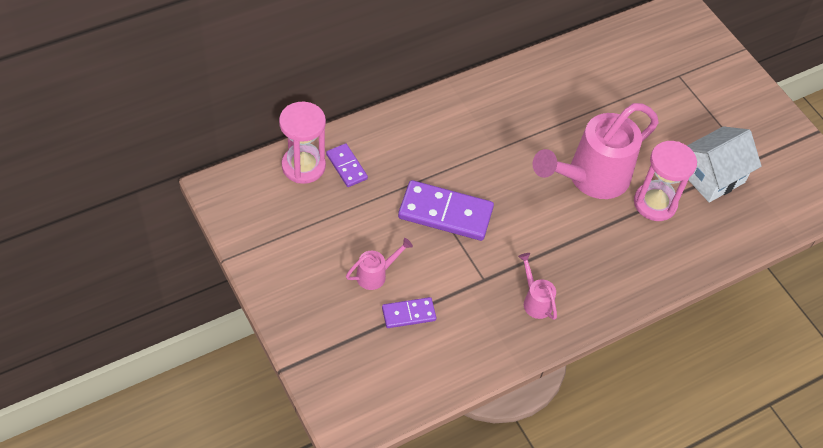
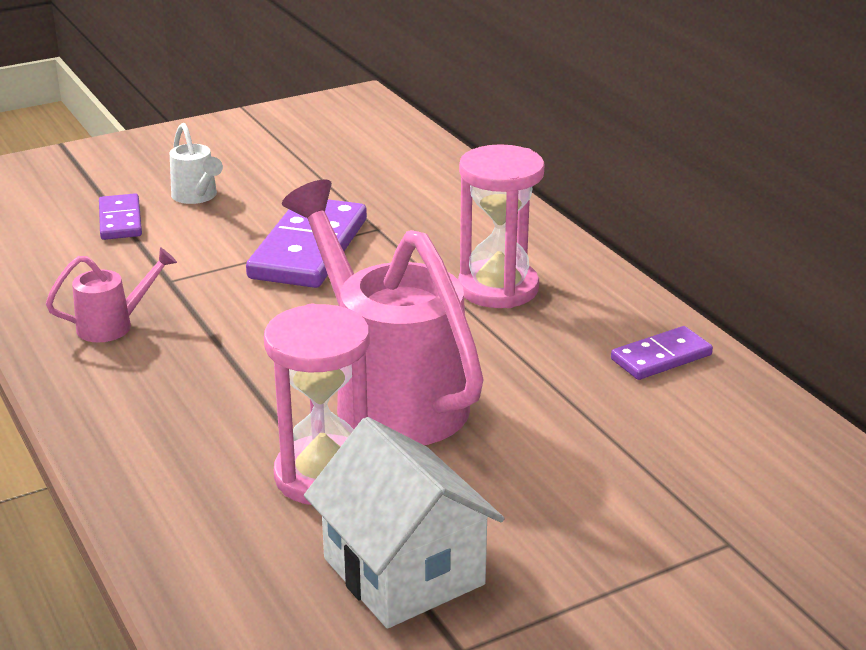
camera: 95 degrees right, 25 degrees down
(303, 166) = (400, 146): pink hourglass -> pink hourglass (498, 288)
(346, 167) = (401, 174): purple domino -> purple domino (661, 357)
(376, 274) = (197, 197): pink watering can -> white watering can

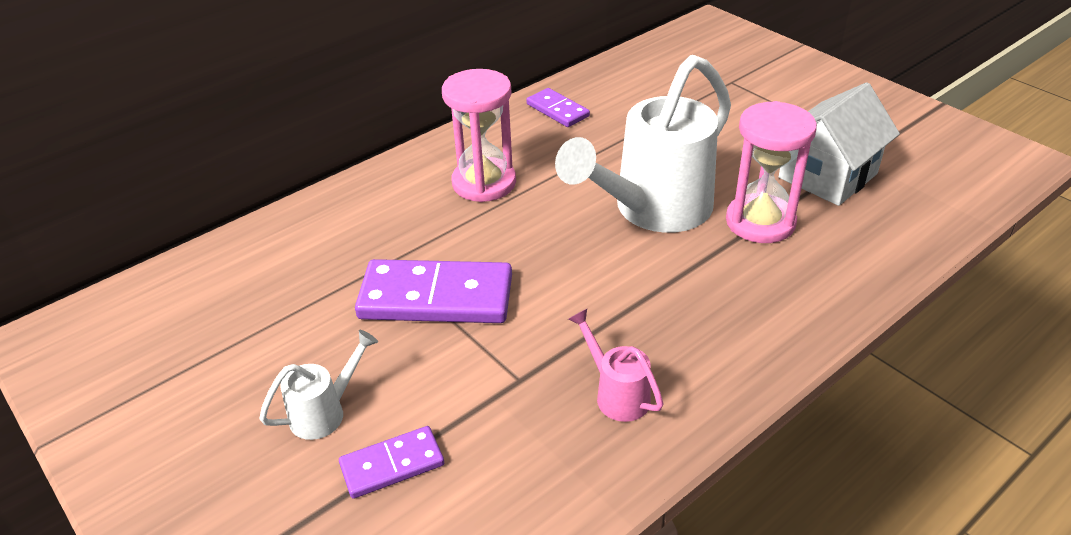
camera: 100 degrees left, 10 degrees up
(389, 395) = (652, 210): pink watering can -> white watering can

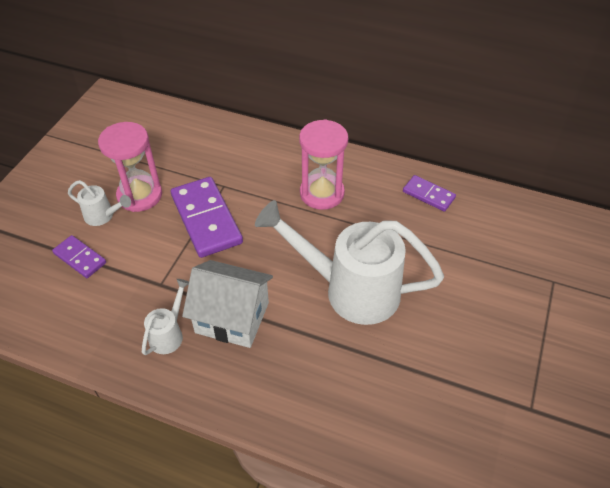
camera: 60 degrees right, 10 degrees up
(557, 110) = (428, 195): purple domino -> purple domino turned 75 degrees counterclockwise
(616, 394) = (169, 333): pink watering can -> white watering can
(760, 222) = (378, 357): pink hourglass -> pink hourglass (140, 195)
(827, 176) = (467, 385): white house -> white house (232, 317)

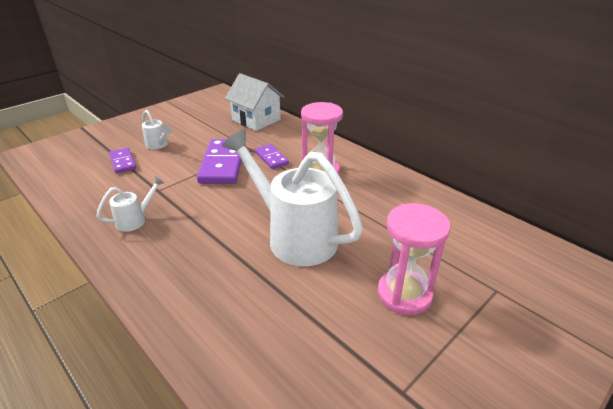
camera: 25 degrees right, 15 degrees down
(140, 195) = (191, 141): pink hourglass -> pink hourglass (404, 294)
(232, 317) = (187, 224): white house -> white house (256, 120)
(428, 195) = (410, 194): purple domino -> purple domino (271, 158)

